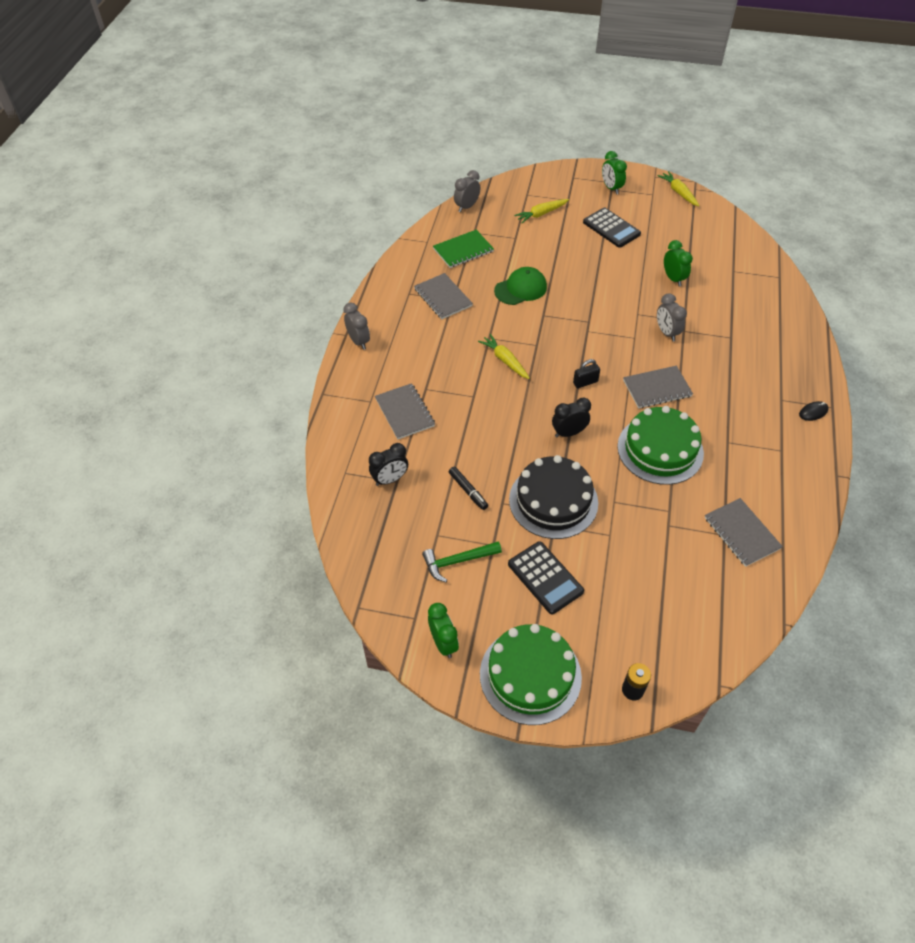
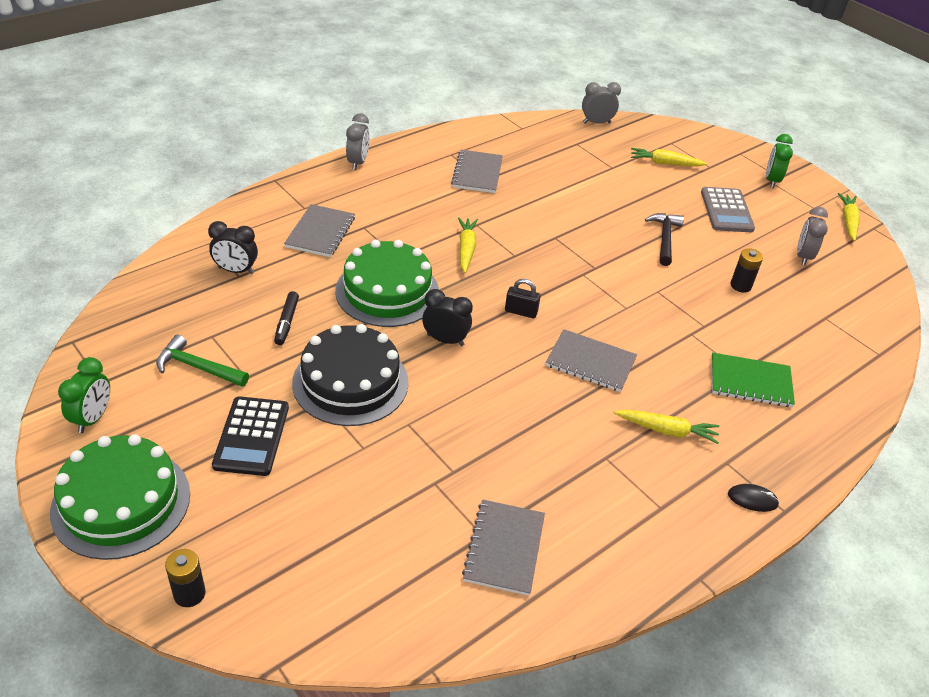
camera: 35 degrees right, 10 degrees down
(463, 250) = (547, 150): green notebook -> green notebook (750, 382)
(520, 289) = (561, 206): green cap -> none
(601, 273) = (664, 238): none -> black hammer
(611, 228) = (726, 210): black calculator -> grey calculator
(660, 449) = (519, 414): green cake -> green cake (387, 291)
(666, 333) = (668, 324): grey clock -> grey clock (803, 256)
(673, 279) = (740, 285): green clock -> black battery
(737, 402) = (666, 430): none -> yellow carrot

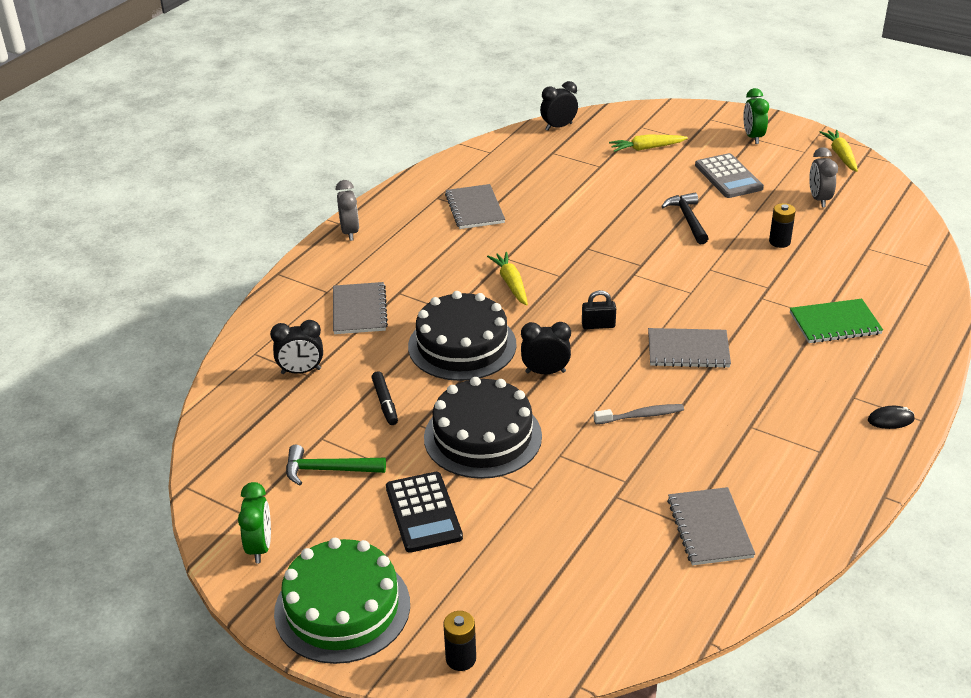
camera: 15 degrees left, 5 degrees down
(387, 291) = (462, 345): green cake -> black cake
(507, 411) = (641, 416): none -> grey toothbrush
(596, 123) = (558, 127): grey clock -> black clock
(666, 430) = (788, 387): yellow carrot -> none

